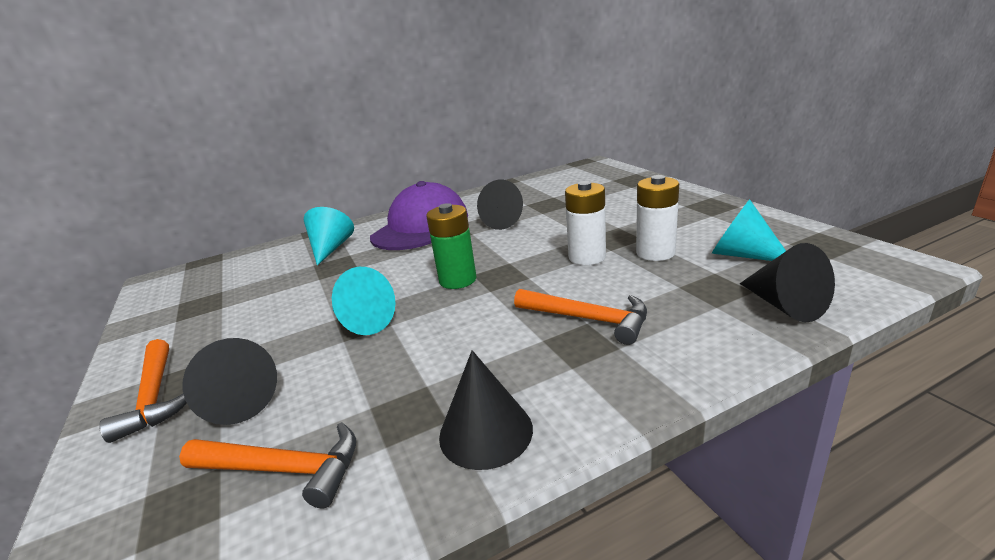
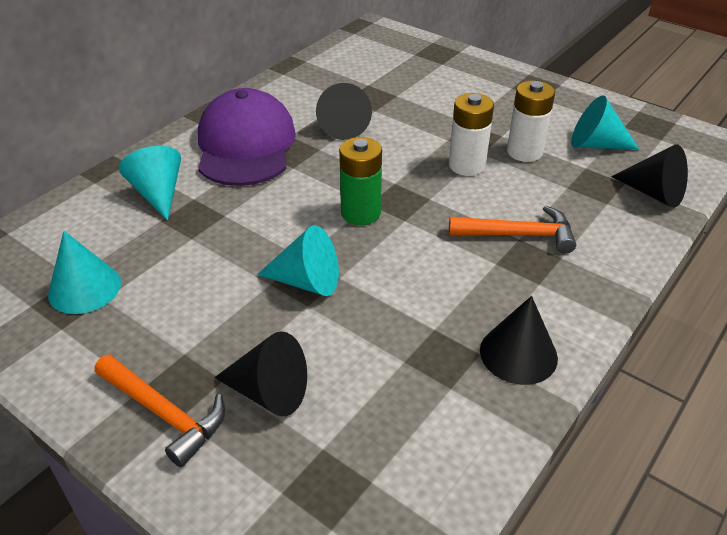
camera: 30 degrees left, 15 degrees up
(219, 298) = (84, 288): none -> turquoise cone
(283, 469) = (385, 431): orange hammer -> none

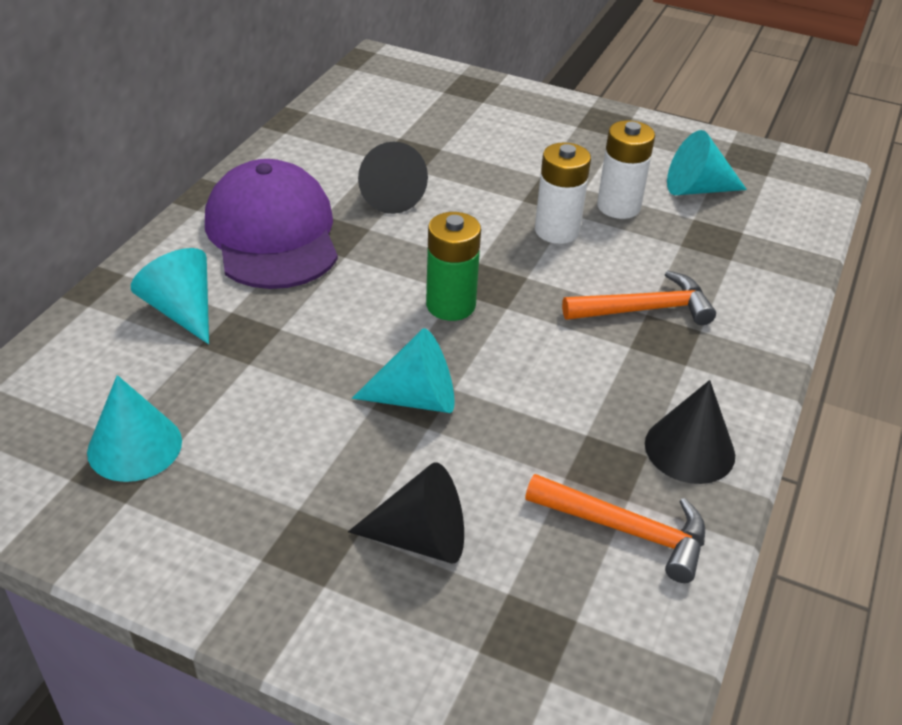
camera: 15 degrees left, 0 degrees up
(164, 413) = (303, 585): orange hammer -> orange hammer (626, 530)
(653, 193) = (778, 241): black cone -> none

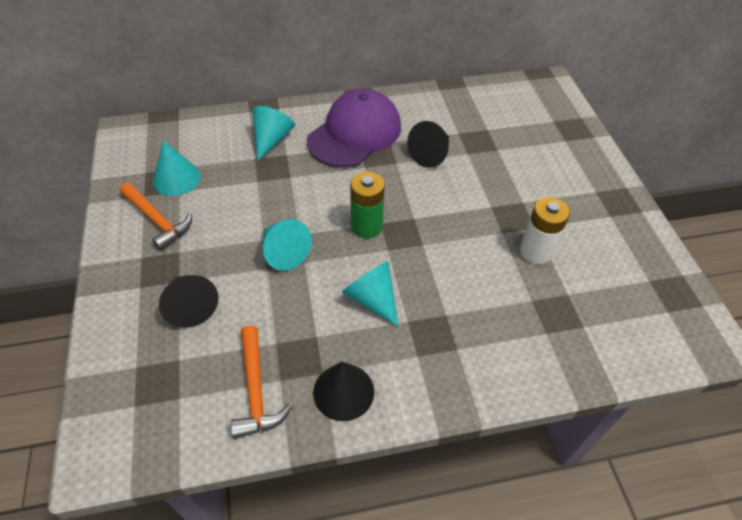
camera: 55 degrees right, 10 degrees up
(557, 231) = (478, 236): white battery -> none
(645, 309) = (448, 312): orange hammer -> orange hammer (157, 220)
(697, 189) = (602, 281): turquoise cone -> turquoise cone (372, 299)

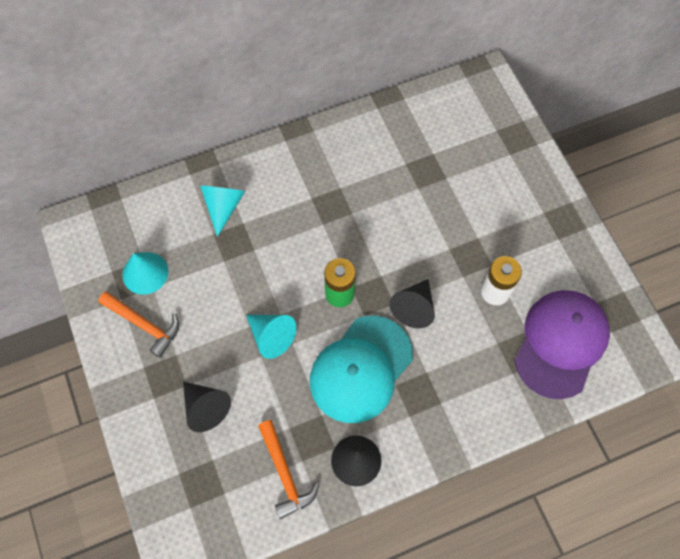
camera: 10 degrees left, 15 degrees up
(355, 133) = (304, 183): purple cap -> purple cap (561, 343)
(372, 299) = (361, 369): turquoise cone -> turquoise cap
(431, 154) = (383, 196): black cone -> black cone (414, 308)

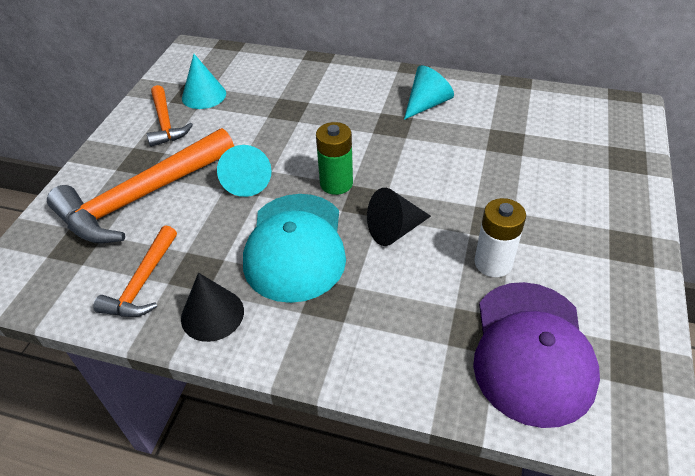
camera: 40 degrees right, 20 degrees down
(205, 408) = (142, 197): black cone -> orange hammer
(223, 207) = (304, 86): turquoise cone -> turquoise cone (426, 104)
(361, 369) = (295, 247): turquoise cap -> turquoise cap turned 75 degrees counterclockwise
(561, 343) = (532, 352): purple cap -> purple cap turned 120 degrees clockwise

